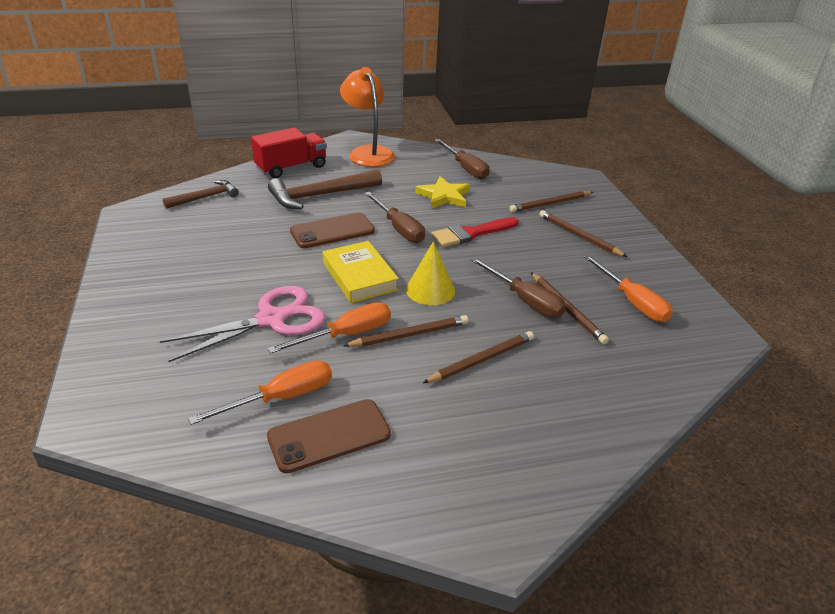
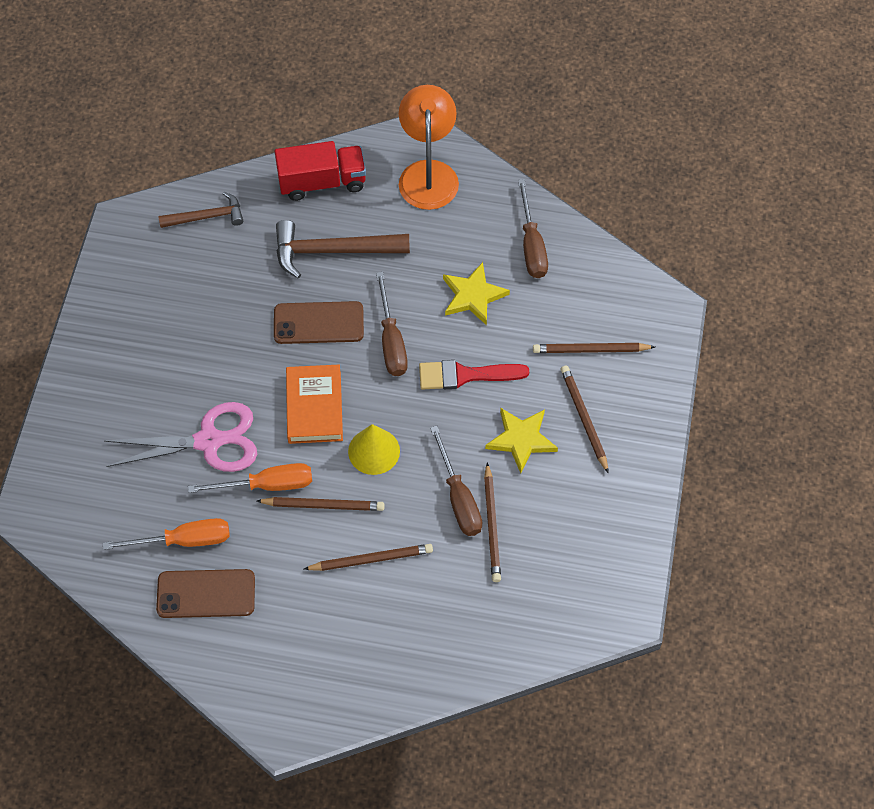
camera: 25 degrees right, 25 degrees up
(360, 276) = (314, 407): yellow book -> orange book
(544, 256) = (521, 440): none -> yellow star
(632, 302) = (566, 538): orange screwdriver -> none

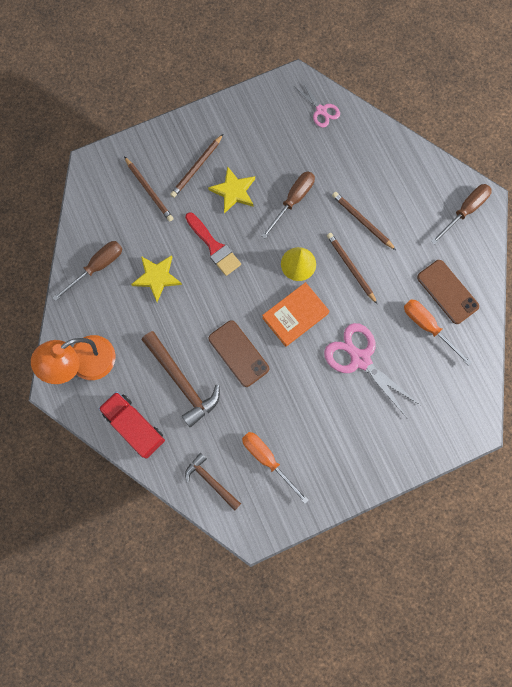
camera: 125 degrees left, 15 degrees up
(267, 485) = (361, 306): orange screwdriver -> orange screwdriver (267, 459)
(391, 341) = (221, 303): brown screwdriver -> brown screwdriver (465, 211)
(492, 525) = (296, 174): brown pencil -> none
(560, 615) = (321, 110): none -> pink scissors

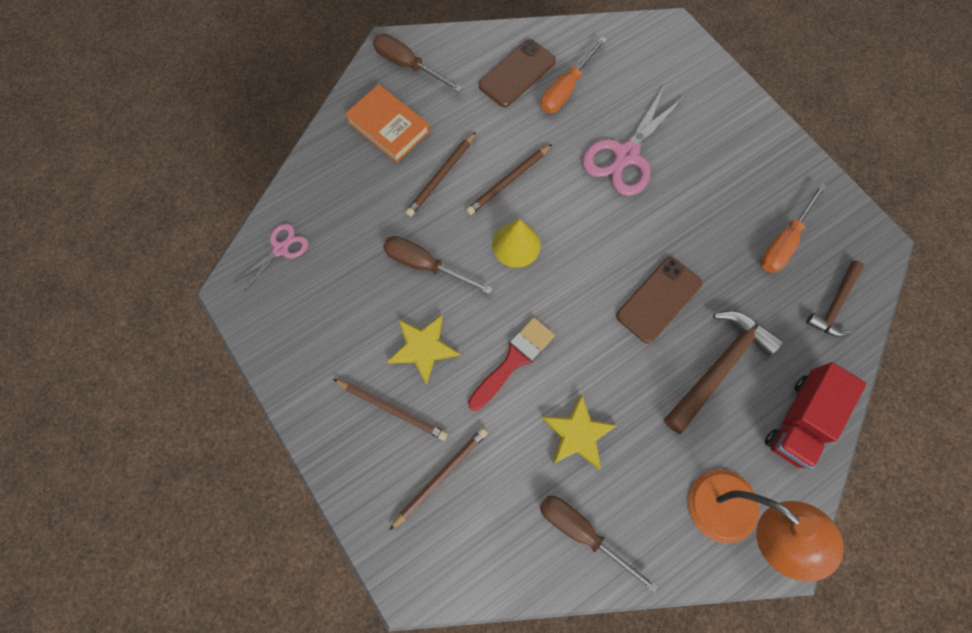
camera: 100 degrees left, 5 degrees down
(295, 315) = (588, 238): orange book -> orange book (388, 127)

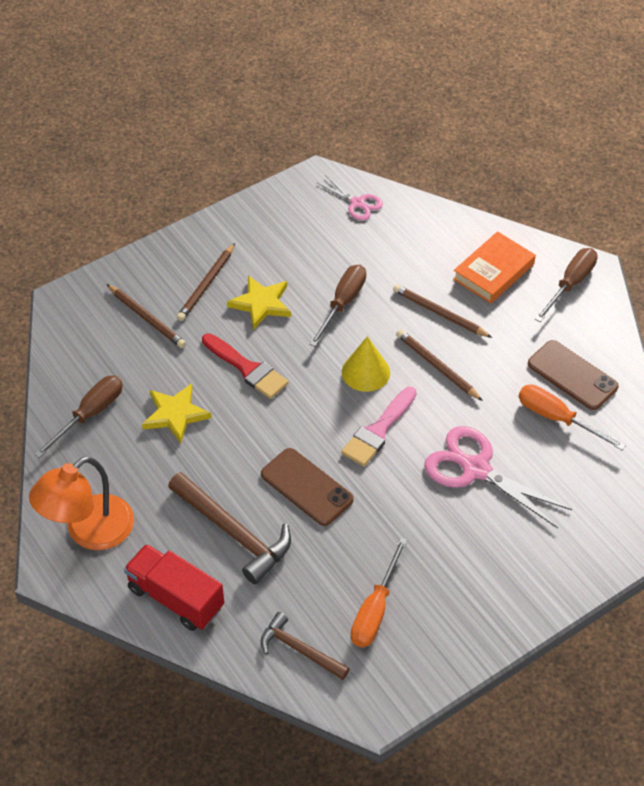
camera: 90 degrees right, 20 degrees down
(587, 235) = (378, 430): none -> pink brush
(783, 241) = (375, 610): orange screwdriver -> orange screwdriver turned 105 degrees counterclockwise

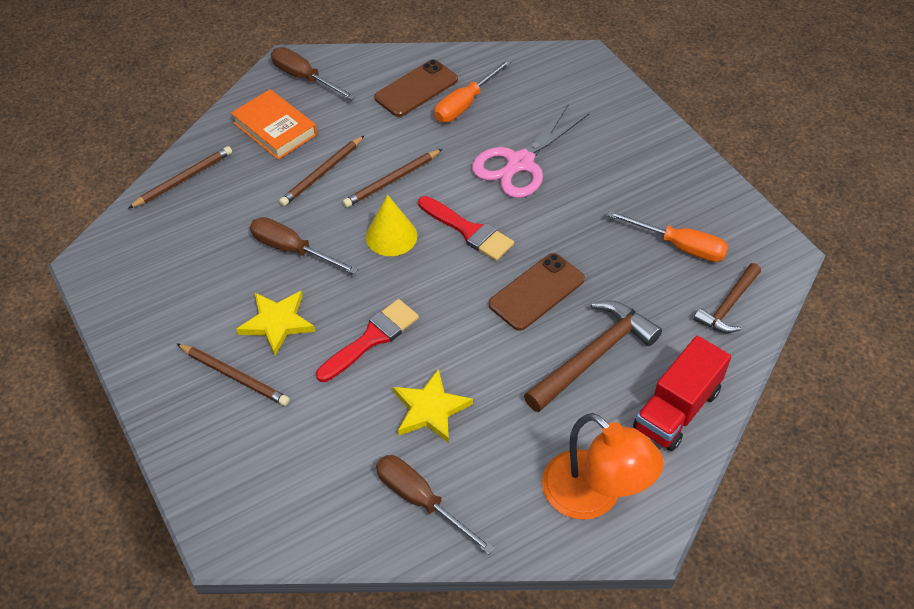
camera: 85 degrees left, 0 degrees up
(146, 318) = (275, 440): brown pencil -> brown pencil (183, 179)
(357, 203) = (144, 229): pink scissors -> none
(378, 430) = (468, 231): pink brush -> red brush

